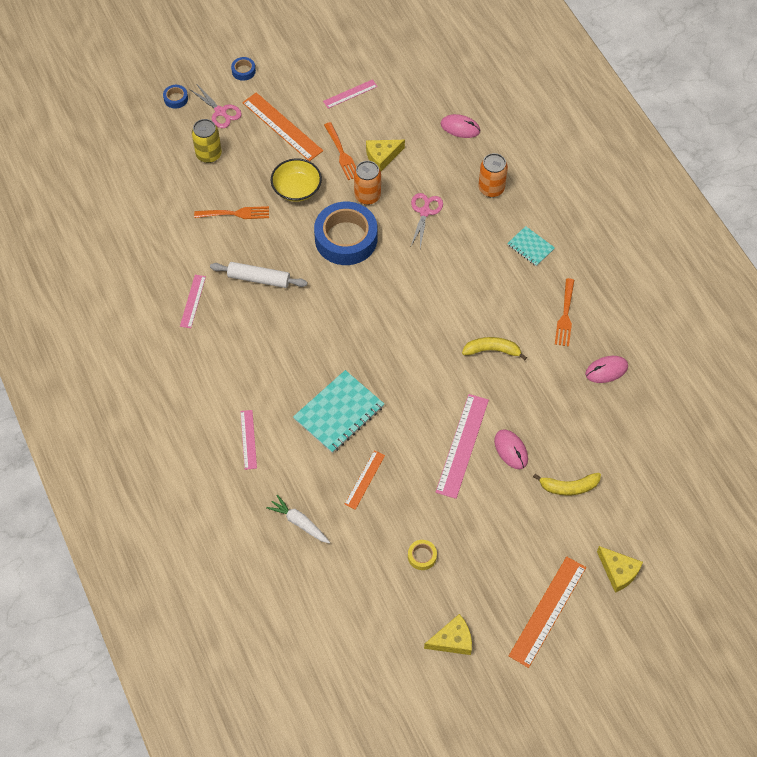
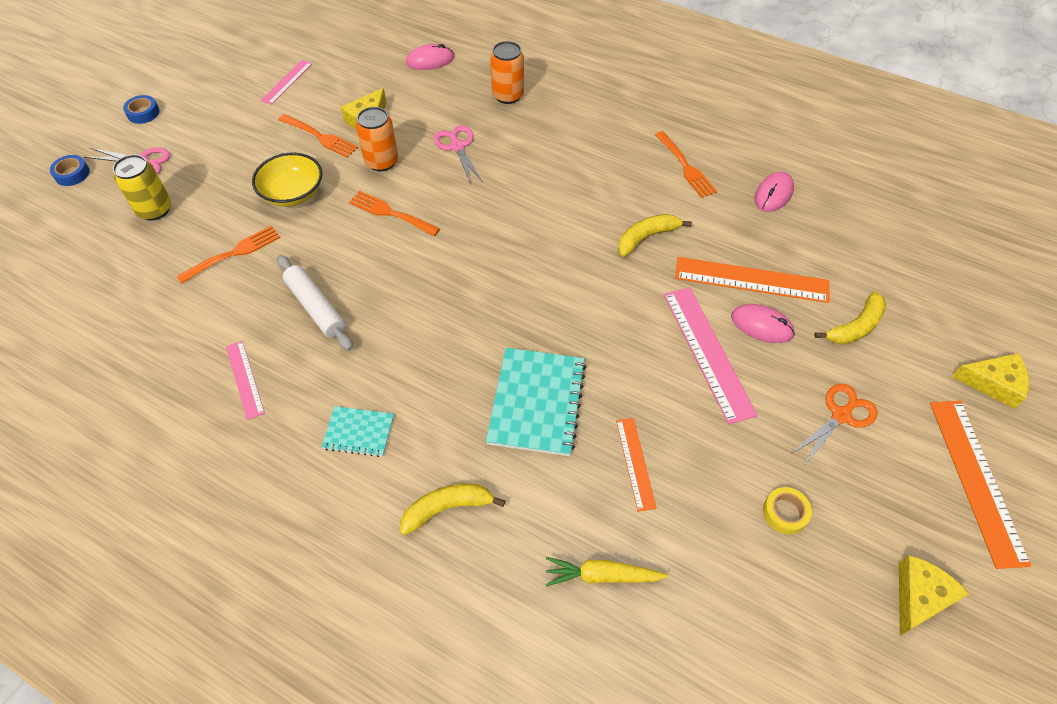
camera: 35 degrees left, 5 degrees down
(248, 439) = (447, 508): pink ruler -> yellow banana
(259, 279) = (316, 307): white rolling pin -> white rolling pin turned 75 degrees clockwise
(282, 126) = (229, 143): orange ruler -> orange ruler (751, 280)
(299, 523) = (602, 576): white carrot -> yellow carrot
(346, 238) = (390, 213): blue tape -> orange fork
(506, 529) = (841, 415): none -> orange scissors
(530, 247) = (594, 125): turquoise notebook -> turquoise notebook (359, 432)

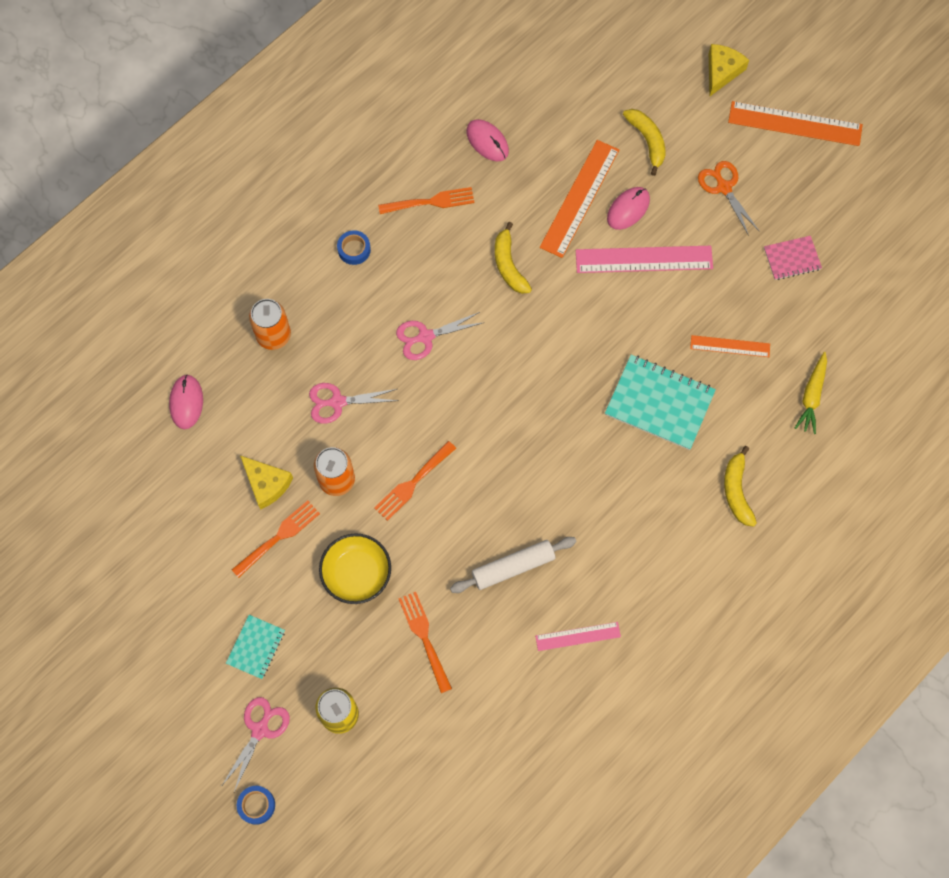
camera: 75 degrees left, 15 degrees up
(143, 113) = (175, 728): blue tape -> blue tape (354, 249)
(287, 82) = (172, 563): pink ruler -> none
(359, 432) = (654, 547): turquoise notebook -> turquoise notebook (256, 647)
(543, 191) = (425, 337): none -> pink scissors
(785, 513) = (792, 258): yellow tape -> pink notebook
(919, 597) = (868, 201): yellow cheese -> none

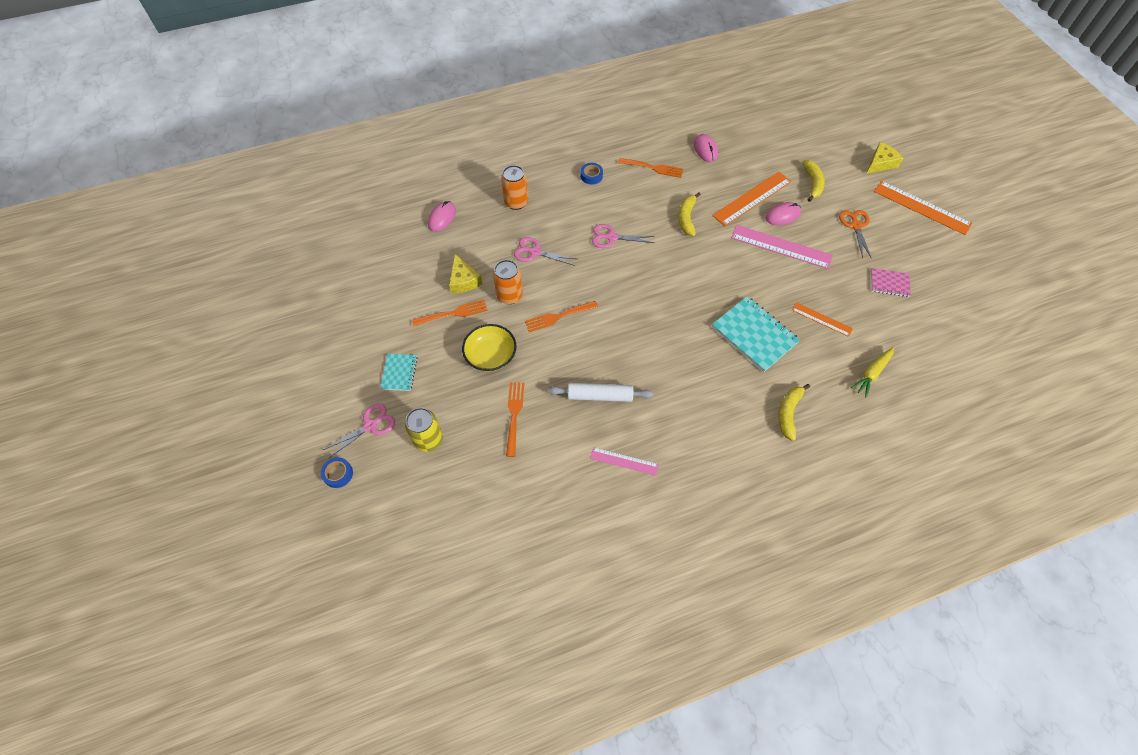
camera: 25 degrees right, 10 degrees down
(256, 647) = (399, 372): turquoise notebook -> turquoise notebook turned 45 degrees counterclockwise

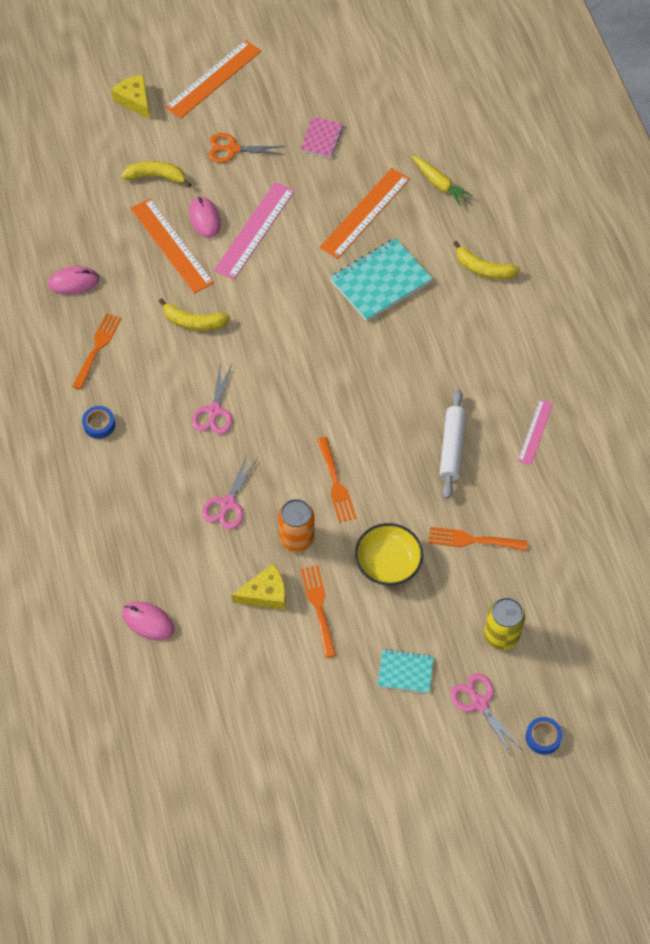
camera: 85 degrees left, 0 degrees up
(516, 202) = (134, 523): orange can -> none
(821, 319) = (365, 213): orange ruler -> orange ruler, size x1.76

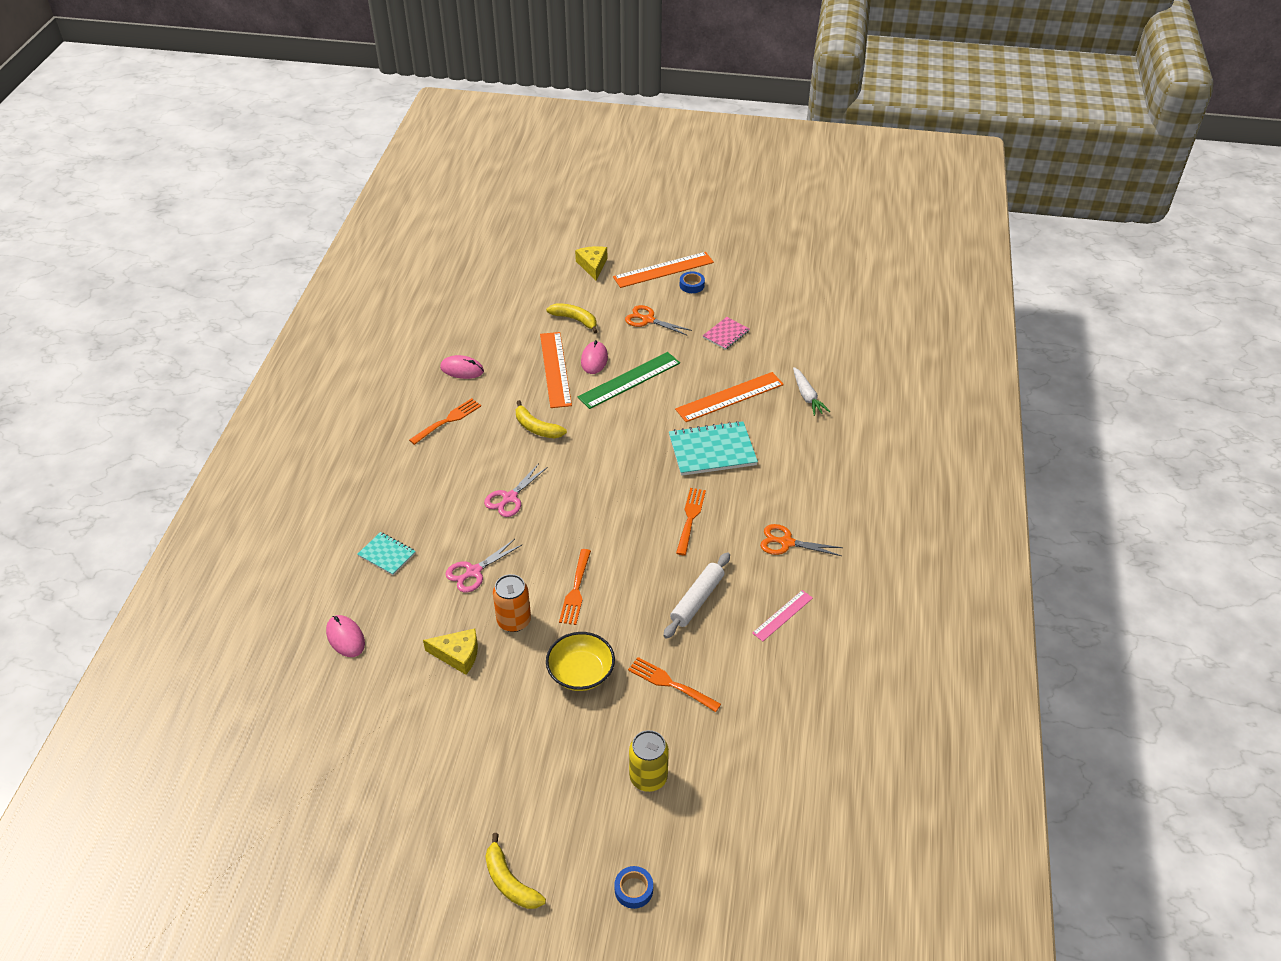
camera: 25 degrees right, 15 degrees down
(99, 424) = (411, 474): blue tape -> blue tape (692, 285)
(255, 230) = (629, 380): pink ruler -> green ruler
(319, 607) = (496, 684): orange fork -> orange fork (690, 518)
(405, 672) = (539, 772): turquoise notebook -> turquoise notebook (387, 554)
(439, 184) = (807, 396): yellow carrot -> white carrot
(479, 703) = (590, 830): pink scissors -> none
(483, 269) = (809, 471): yellow banana -> yellow banana (510, 882)
(501, 355) = (786, 542): none -> orange scissors

